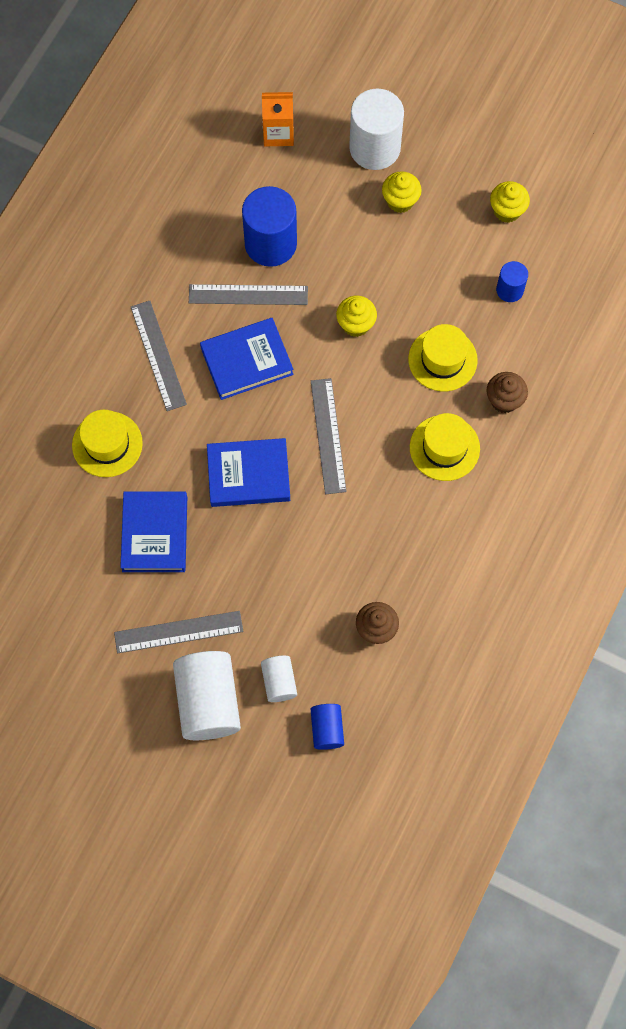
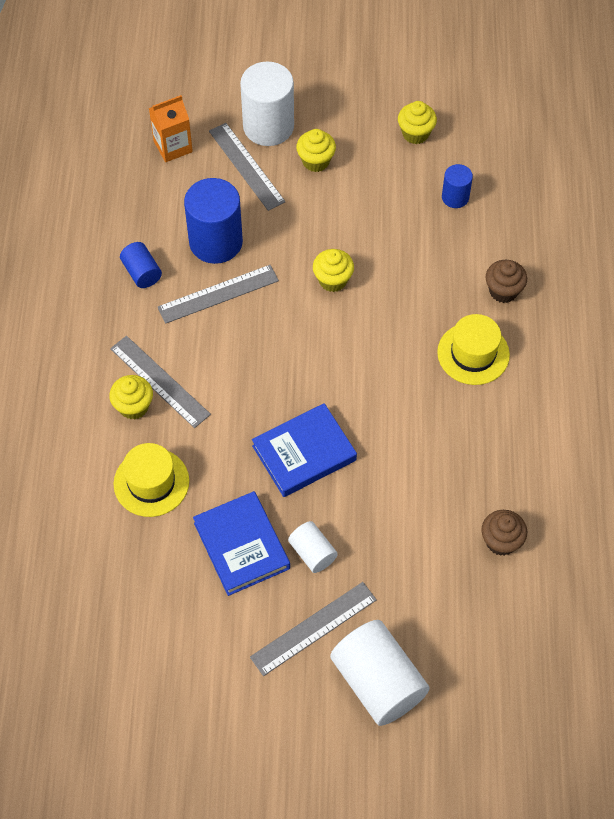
camera: 25 degrees left, 10 degrees down
(125, 369) = (133, 406): none -> yellow cupcake
(247, 361) = (248, 352): blue book -> none
(279, 682) = (436, 632): white cylinder -> white cylinder (312, 553)
(327, 729) = (506, 656): blue cylinder -> blue cylinder (142, 272)
(328, 435) = (360, 387): grey ruler -> grey ruler (246, 166)
(442, 359) = (428, 279): yellow hat -> none

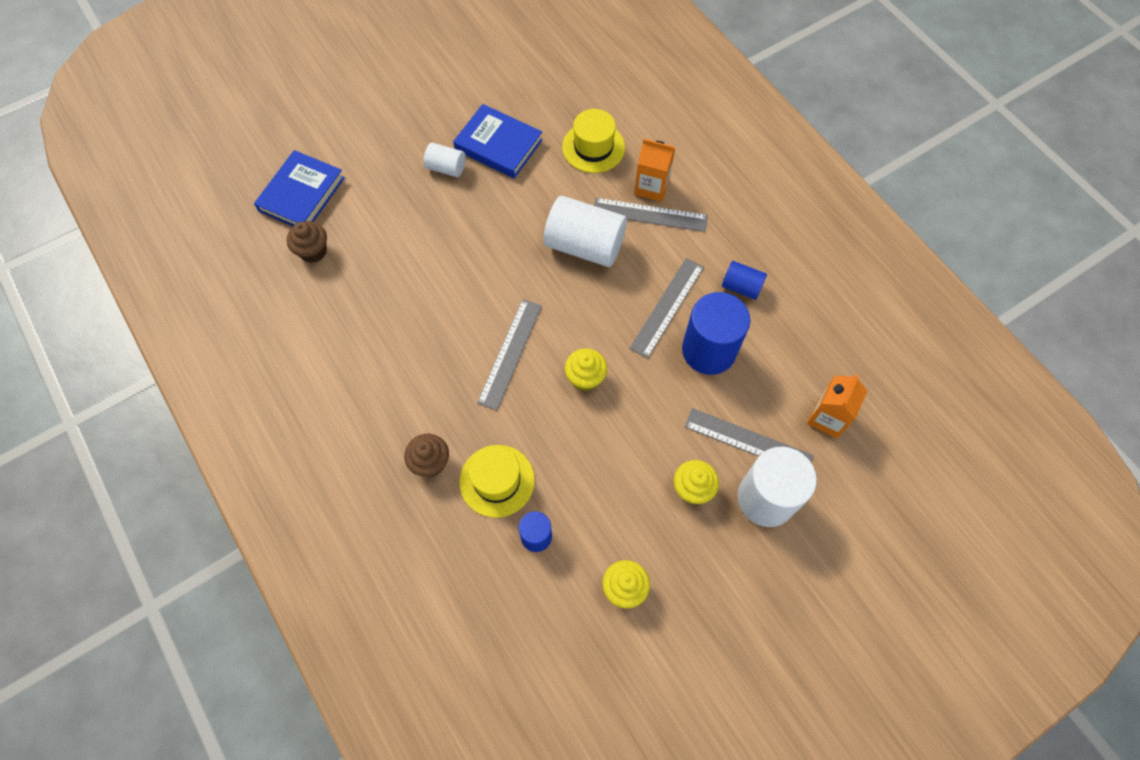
camera: 145 degrees right, 5 degrees up
(133, 406) = (651, 187): yellow cupcake -> orange carton
(304, 453) = (502, 228): blue book -> blue book (302, 194)
(314, 628) = (412, 126): grey ruler -> grey ruler (510, 353)
(378, 682) = (348, 120): white cylinder -> white cylinder (584, 245)
(473, 353) = (422, 385): yellow hat -> yellow hat (497, 480)

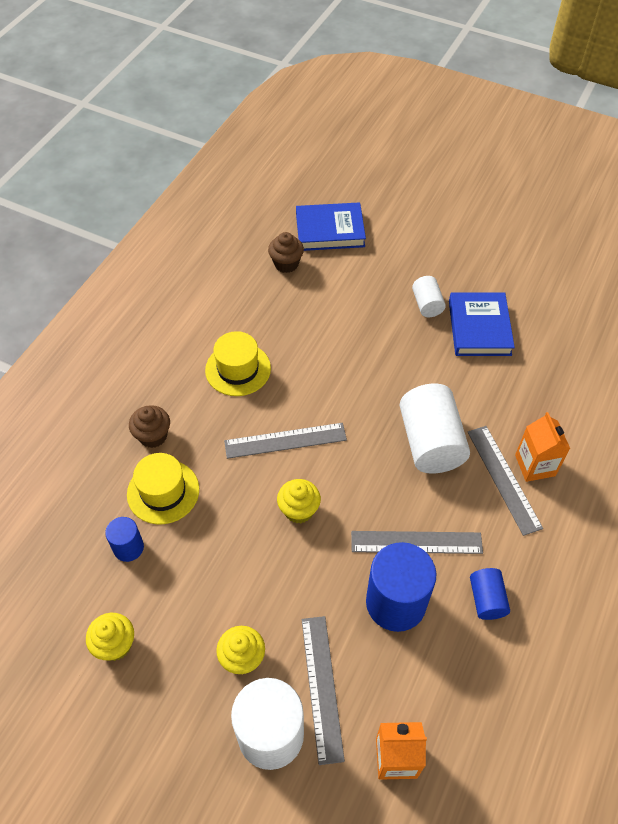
camera: 60 degrees right, 10 degrees down
(593, 147) = (537, 397): yellow hat -> yellow hat (238, 369)

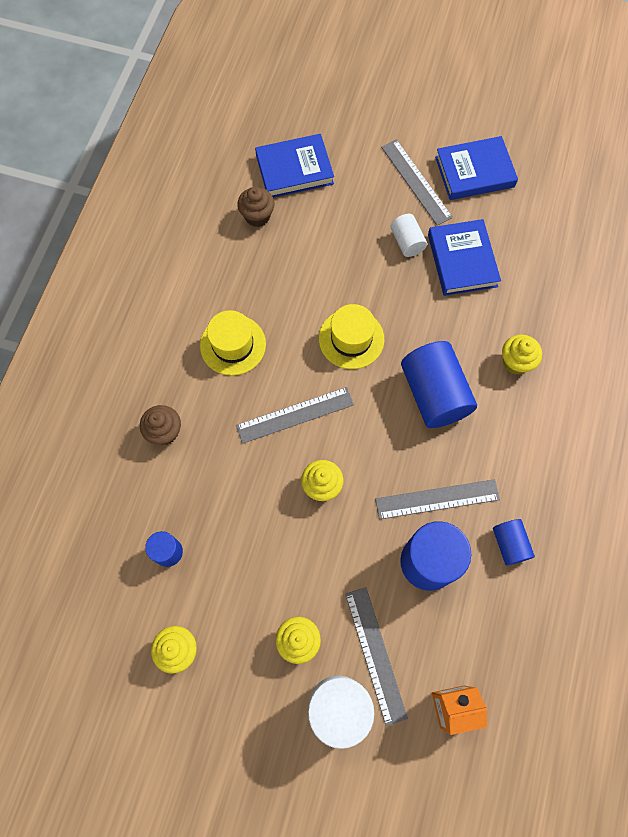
camera: 10 degrees left, 15 degrees up
(163, 492) = (188, 489): yellow hat -> yellow hat (351, 339)
(430, 442) = (434, 394): white cylinder -> blue cylinder
(504, 254) = (474, 172): none -> blue book
(504, 478) = (508, 420): grey ruler -> grey ruler (416, 182)
(520, 426) = (515, 362): none -> yellow cupcake
(535, 465) = (535, 401): orange carton -> none

